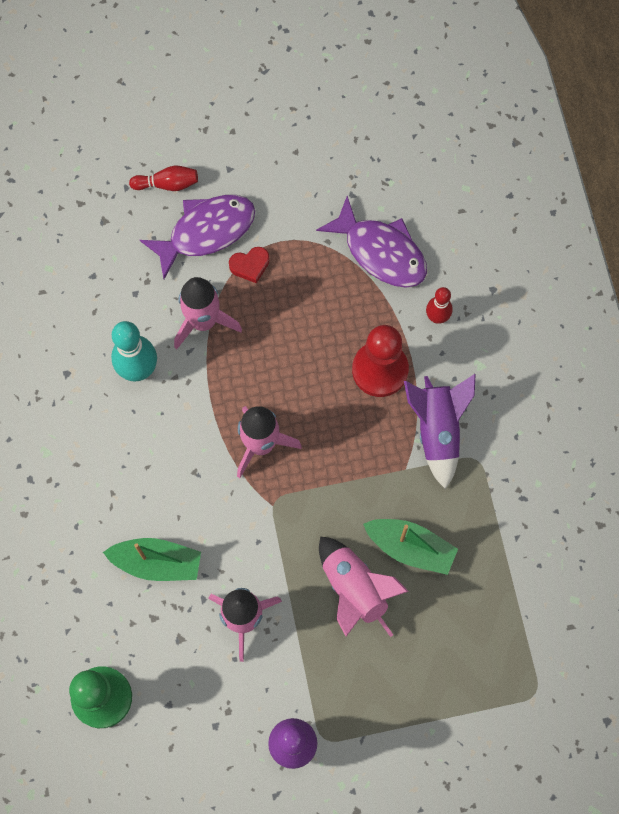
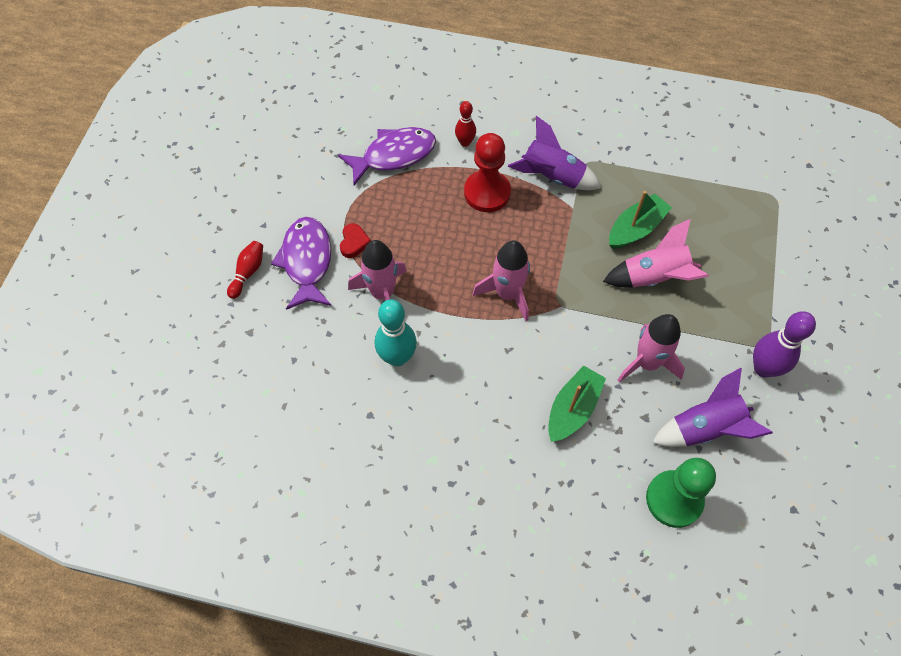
camera: 65 degrees left, 10 degrees down
(193, 704) = (705, 428): none -> purple rocket

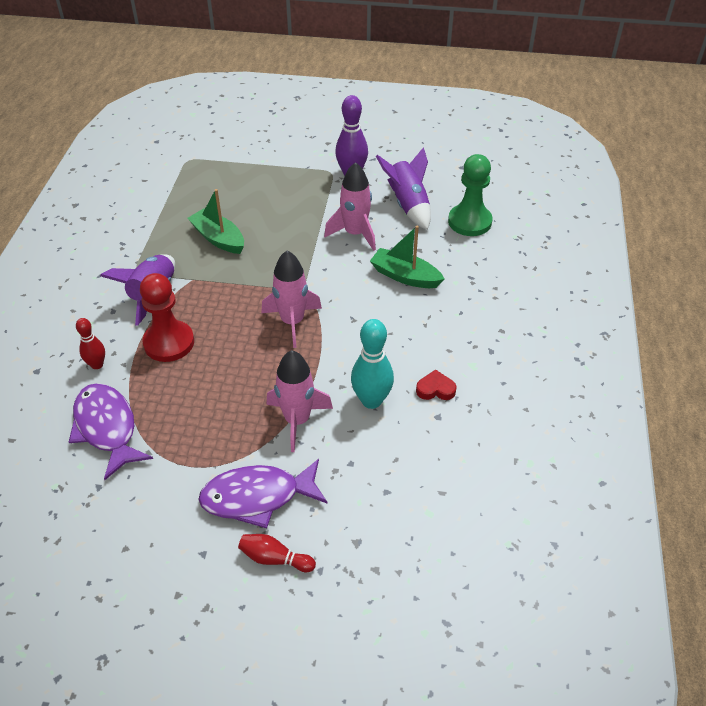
camera: 95 degrees left, 15 degrees down
(354, 243) = (231, 453): red heart -> red heart (435, 389)
(654, 277) = (271, 228): pink rocket -> none

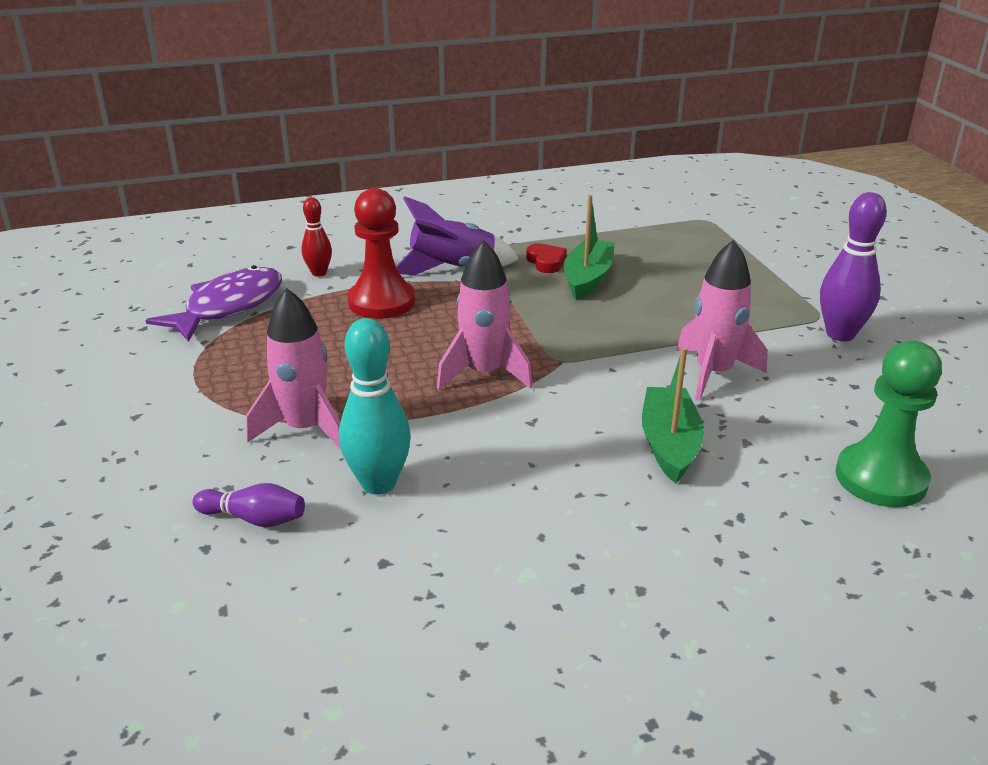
camera: 65 degrees right, 15 degrees down
(257, 497) = (159, 436): purple fish -> none
(275, 558) = (61, 478): red bowling pin -> none
(372, 463) = (254, 519): none -> purple bowling pin
(408, 205) = (839, 403): purple rocket -> none
(435, 389) = (442, 543): red heart -> red heart (546, 262)

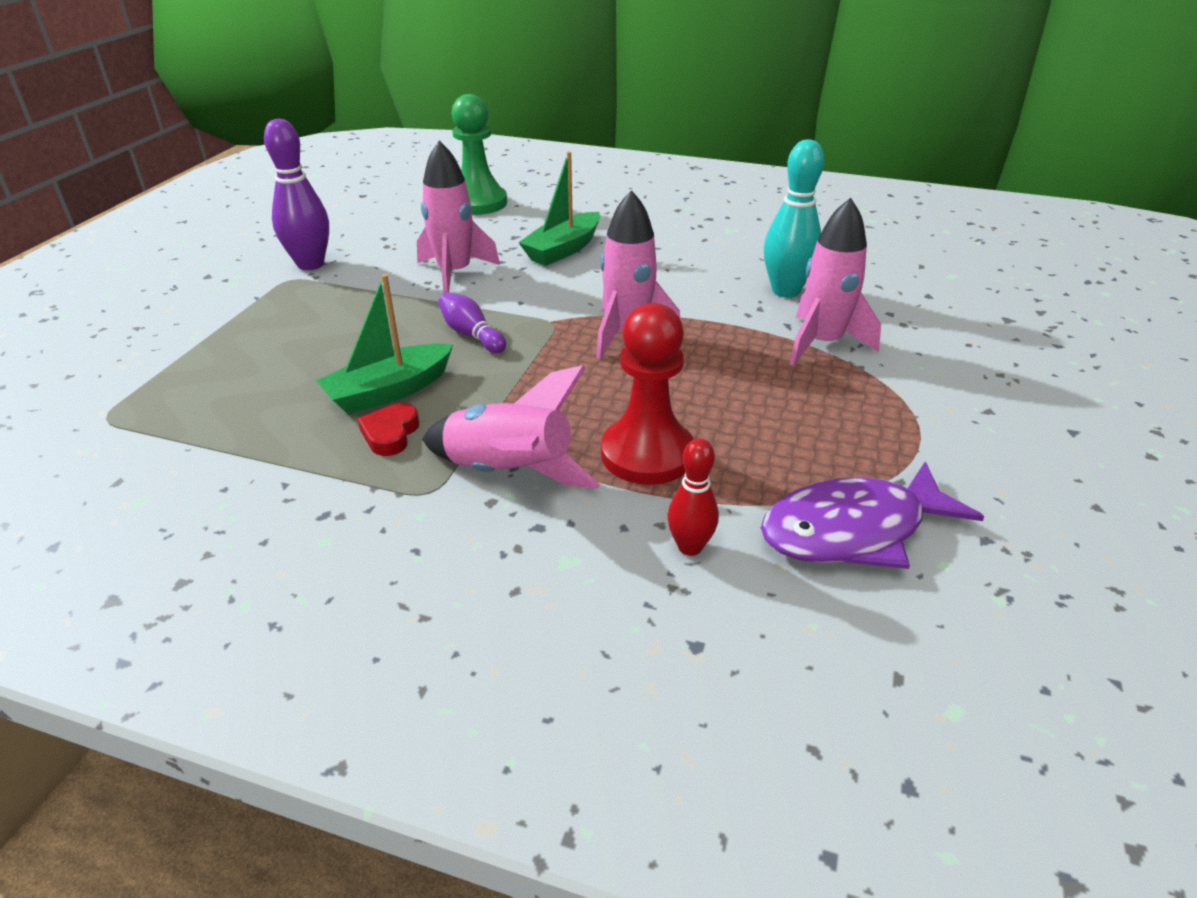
camera: 145 degrees left, 5 degrees up
(254, 519) = (888, 299): purple bowling pin -> purple bowling pin (471, 335)
(452, 269) = (509, 472): purple rocket -> pink rocket

